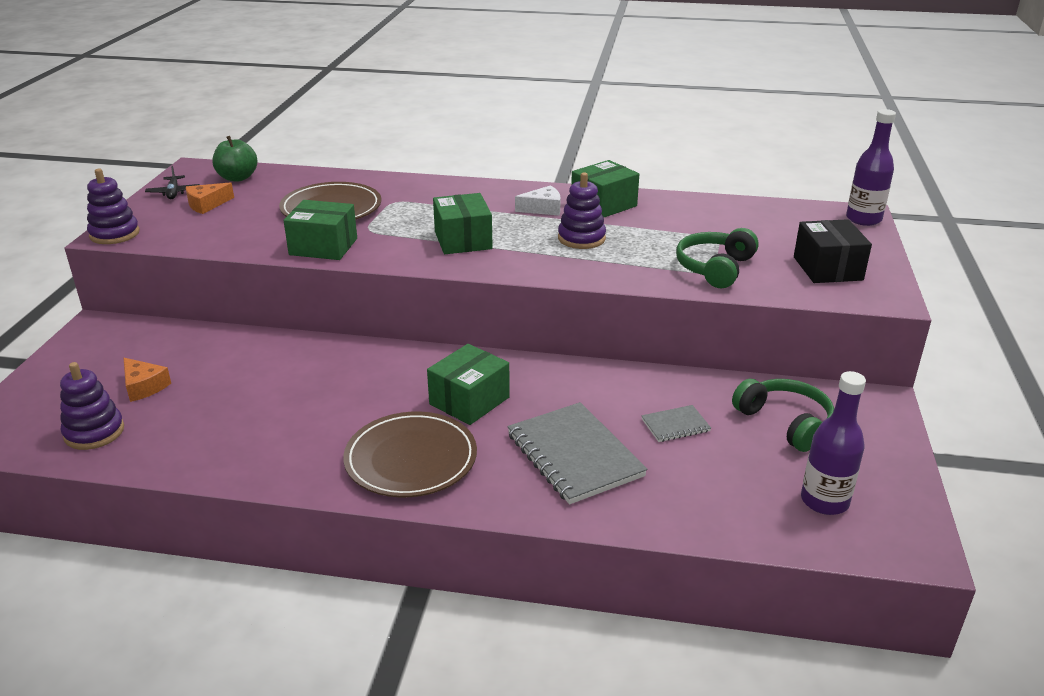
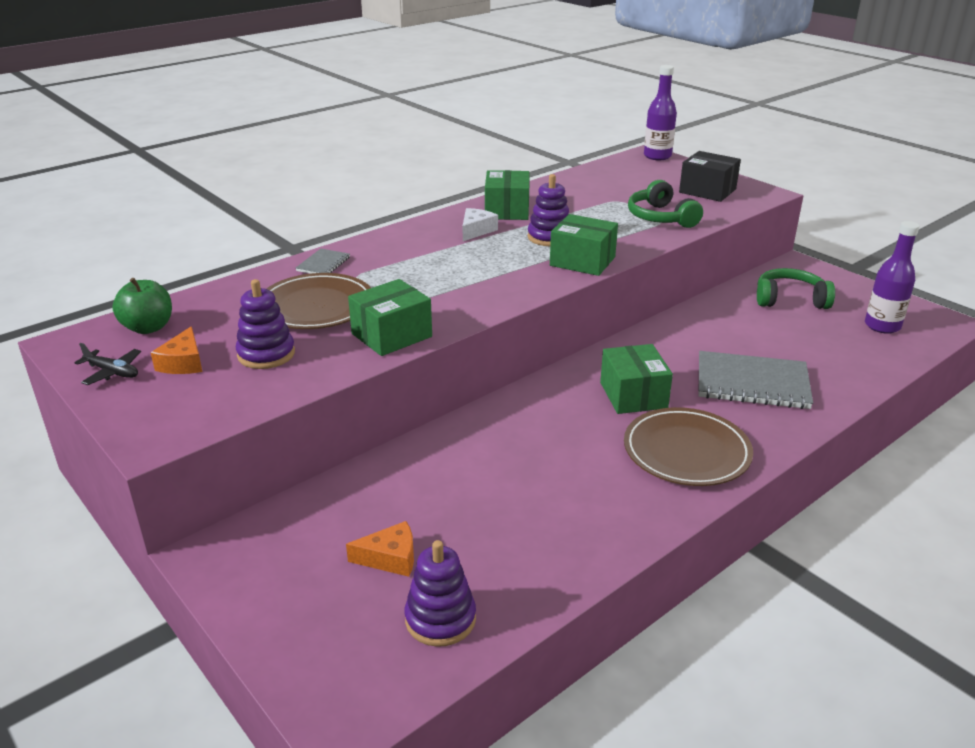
camera: 50 degrees left, 0 degrees up
(114, 234) = (155, 436): purple stacking toy -> purple stacking toy (266, 354)
(463, 240) = (480, 276): green box -> green box (582, 261)
(675, 425) = (755, 334): grey notebook -> grey notebook (323, 264)

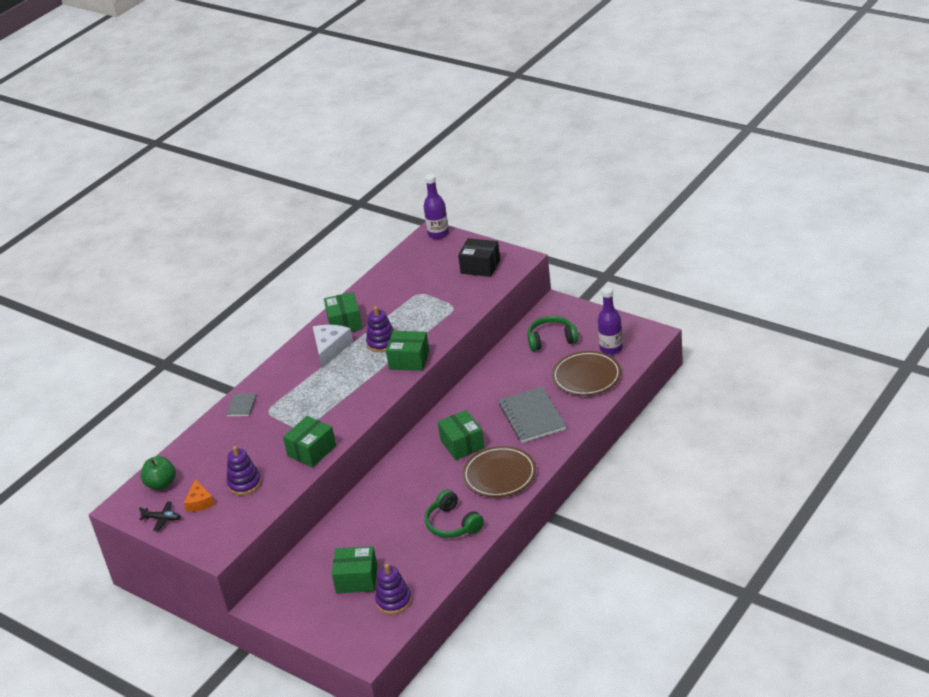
camera: 10 degrees left, 5 degrees up
(316, 306) = (255, 441): brown plate -> brown plate (586, 376)
(390, 558) = (357, 579): orange cheese -> green box
(476, 230) = (330, 349): white cheese -> white cheese, size x1.56
(661, 217) = (452, 304): green headphones -> green headphones (452, 524)
(752, 383) = (532, 416): grey notebook -> grey notebook turned 75 degrees clockwise

